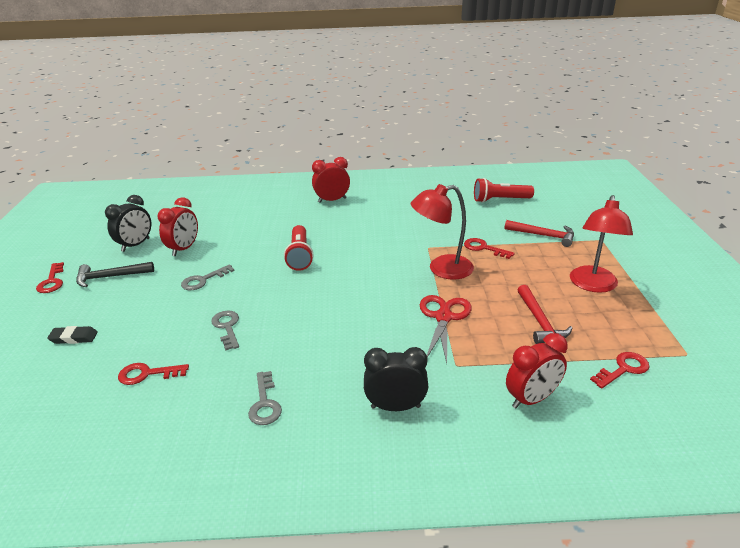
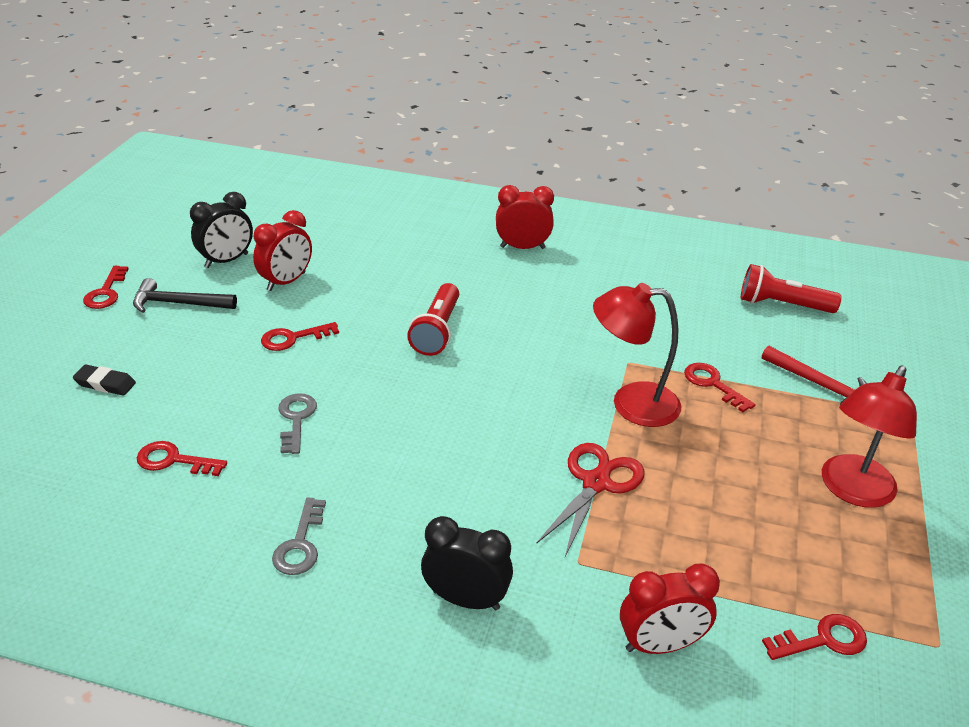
camera: 15 degrees right, 5 degrees up
(203, 280) = (293, 338): grey key -> red key
(540, 321) = (736, 528): red hammer -> none

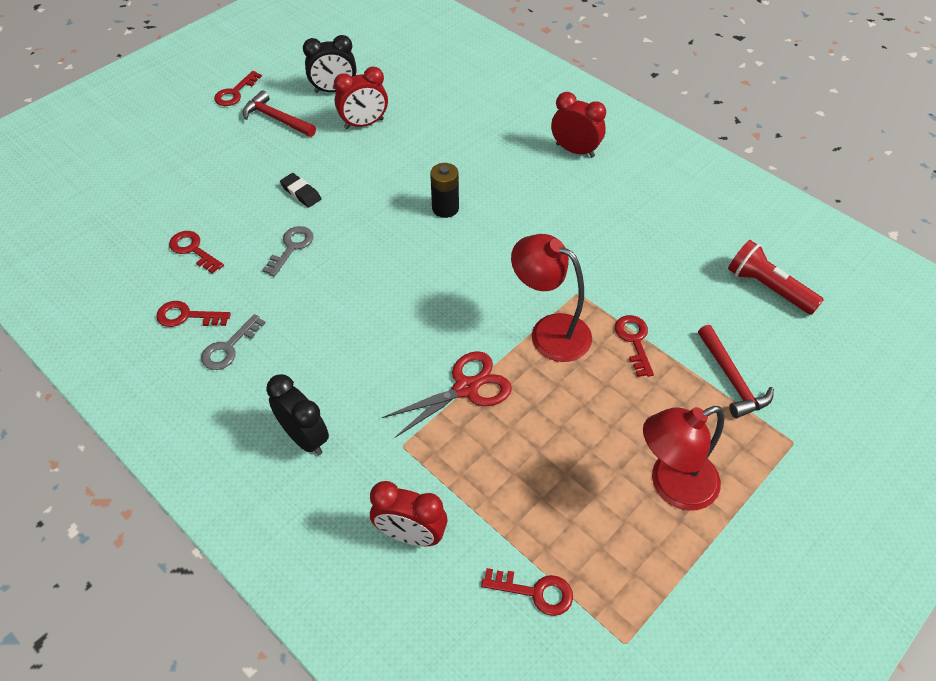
camera: 30 degrees right, 15 degrees up
(105, 384) = (188, 171): black eraser -> black eraser (301, 193)
(178, 304) = (276, 119): black hammer -> red hammer
(293, 338) = (335, 177): red key -> red key (187, 316)
(437, 331) = (445, 208): red flashlight -> black battery

